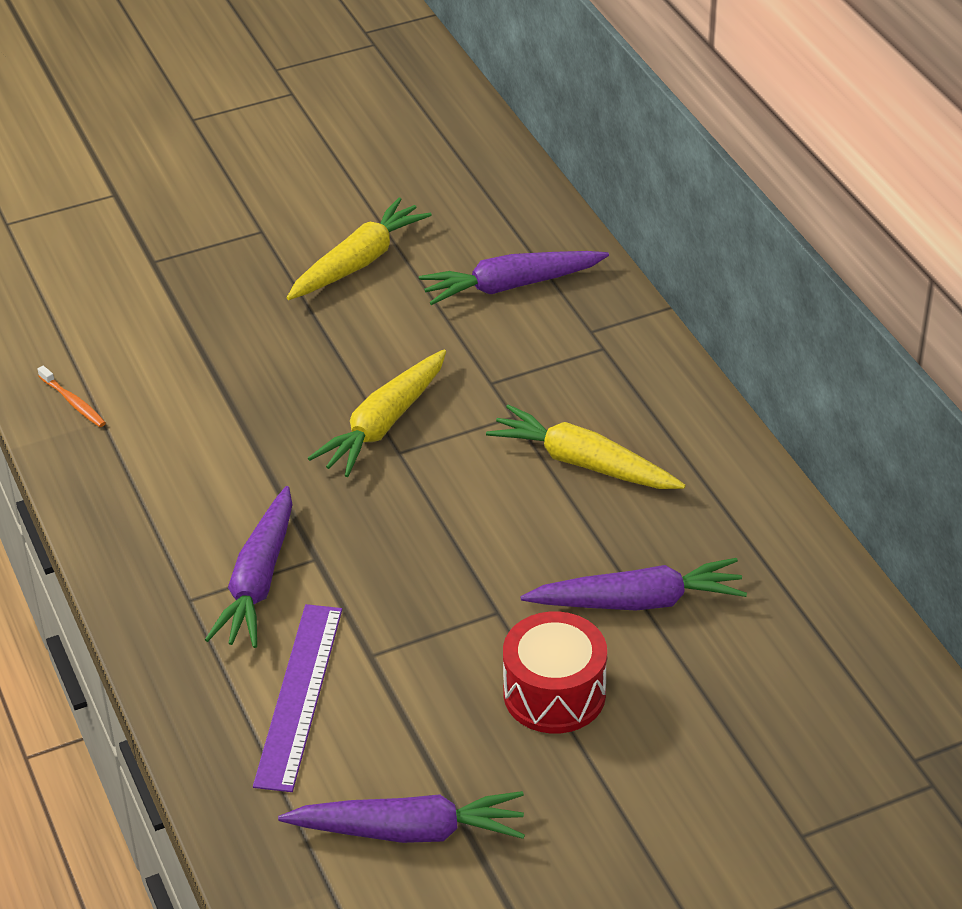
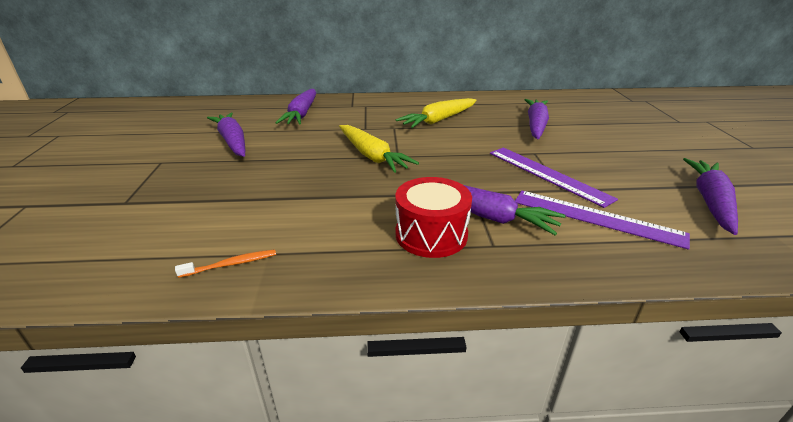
camera: 70 degrees left, 10 degrees down
(359, 262) = (232, 141): yellow carrot -> purple carrot
(415, 634) = (547, 175): none -> purple ruler
(554, 693) = (596, 150): red drum -> red drum (431, 234)

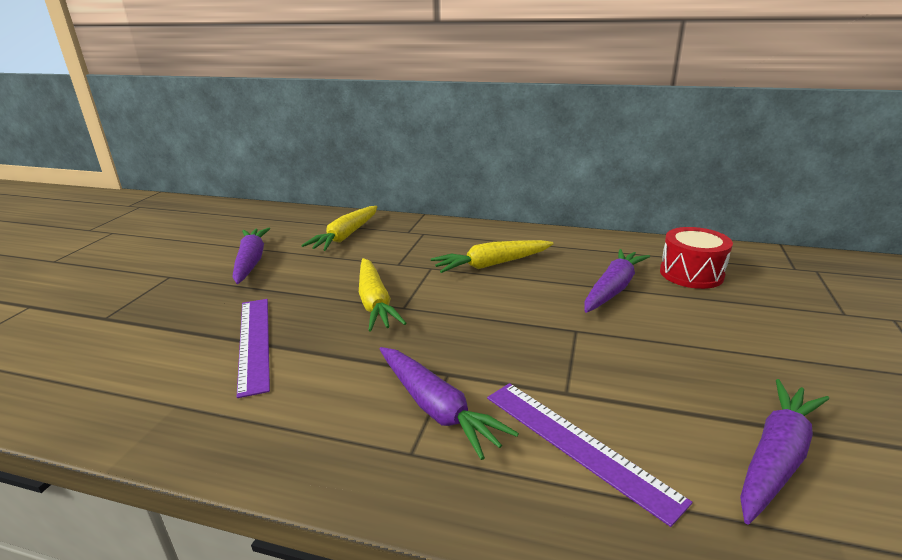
camera: 20 degrees right, 5 degrees down
(230, 264) = (133, 410): orange toothbrush -> none
(301, 114) = (346, 236): purple carrot -> yellow carrot
(431, 234) = (352, 421): red drum -> red drum (691, 274)
(547, 175) = (565, 366): purple ruler -> purple ruler (254, 342)

